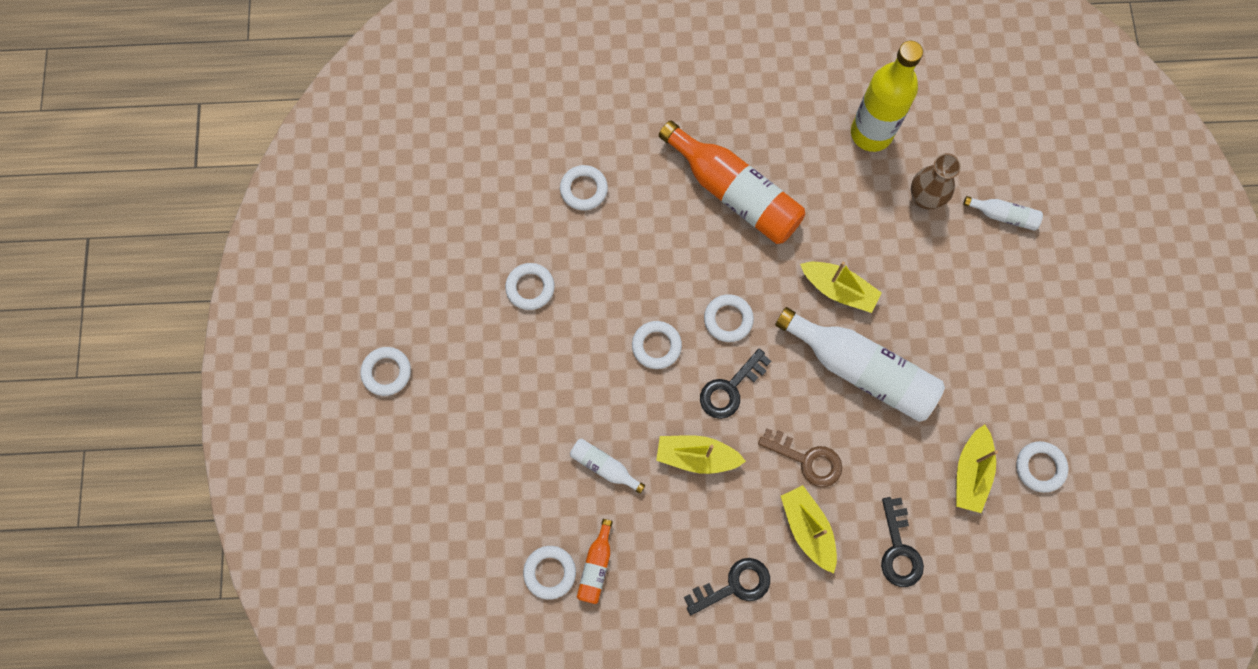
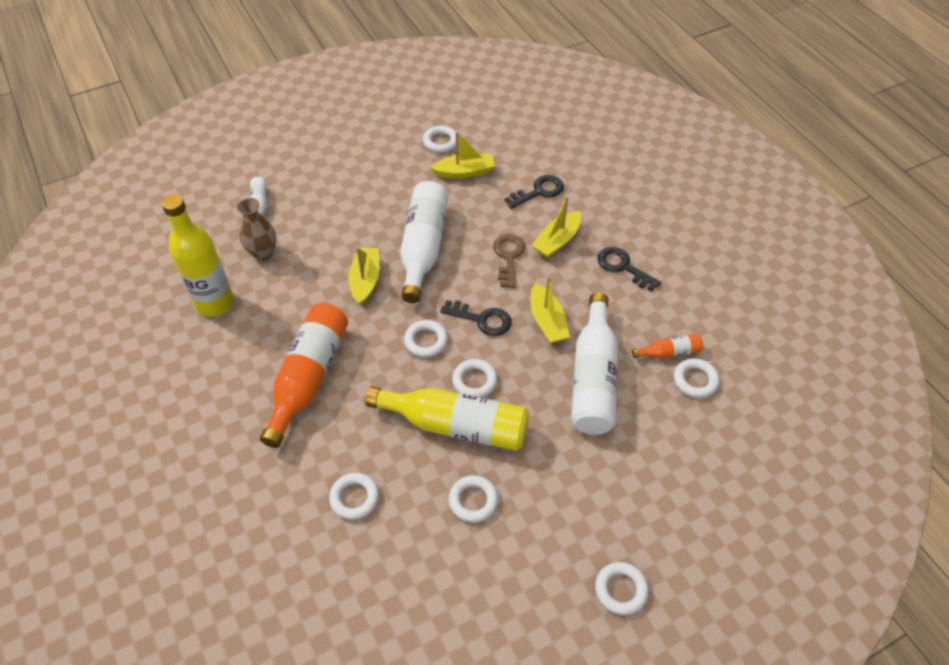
camera: 115 degrees left, 20 degrees down
(604, 466) = (593, 378): white bottle -> white bottle, size x2.19
(614, 306) = (456, 425): none -> yellow bottle

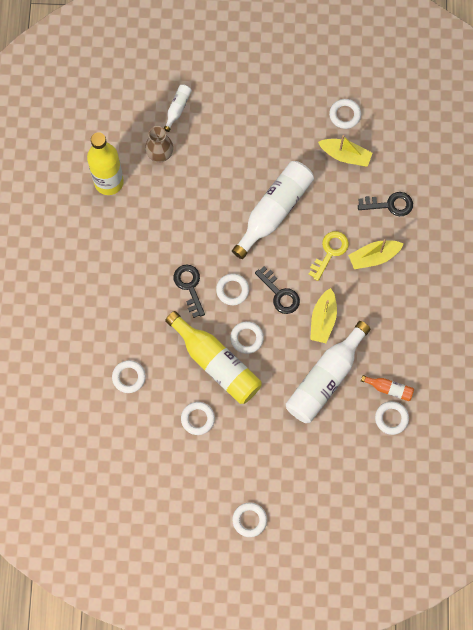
camera: 30 degrees right, 20 degrees up
(309, 377) = (142, 276): orange bottle -> none
(365, 280) = (218, 218): yellow boat -> none
(508, 257) = (330, 252): brown key -> yellow key
(623, 267) = (406, 305): black key -> black key (189, 286)

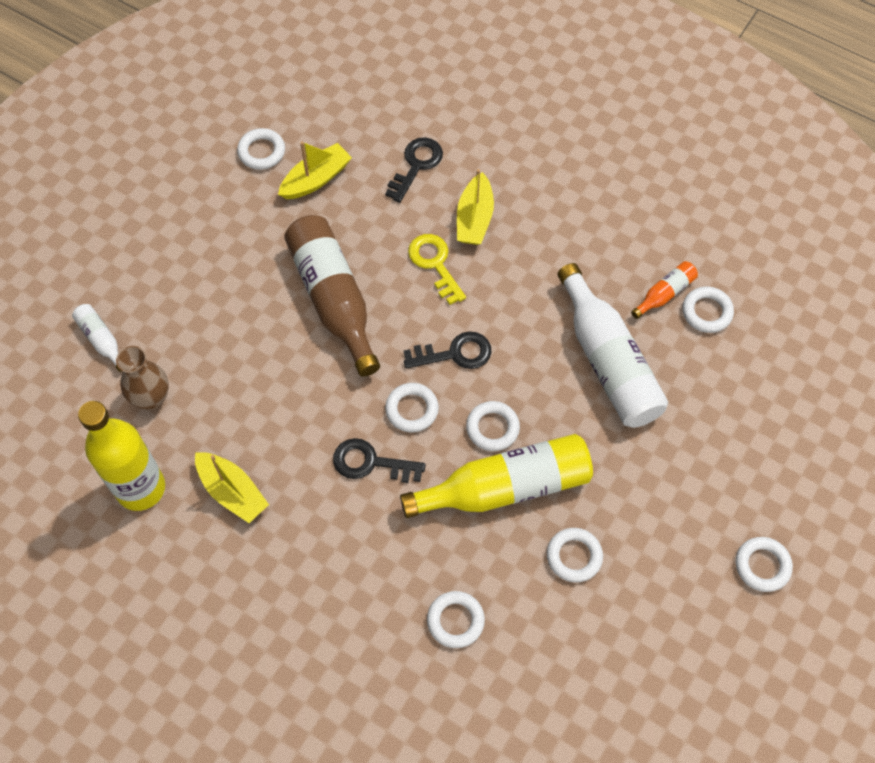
camera: 60 degrees left, 10 degrees down
(274, 211) = (334, 299): white bottle -> brown bottle
(323, 319) = (523, 321): yellow boat -> yellow boat (232, 492)

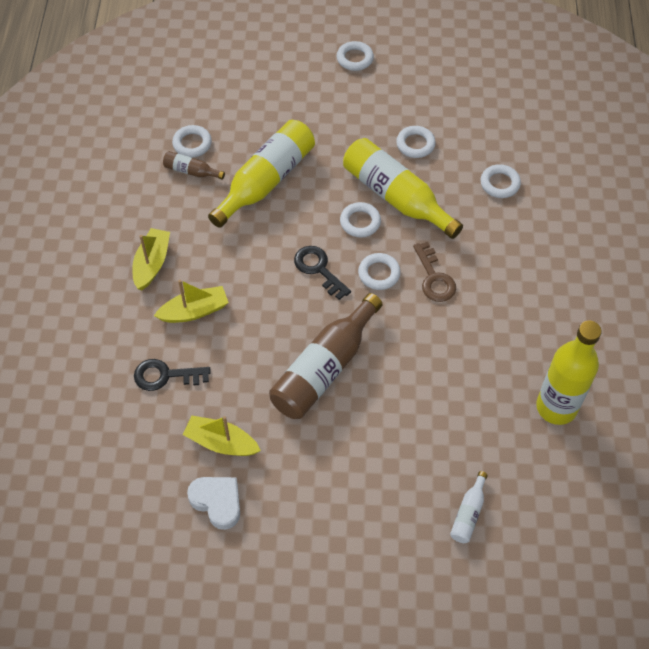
camera: 120 degrees left, 5 degrees down
(151, 398) = (488, 444): brown vase -> none
(232, 492) = (515, 348): yellow boat -> yellow boat (152, 263)
(261, 152) = (217, 502): white ring -> white heart
(370, 462) = (434, 278): black key -> brown key
(435, 264) = (251, 317): yellow key -> none
(608, 361) = (266, 181): white bottle -> yellow bottle
(665, 294) = (191, 171): orange bottle -> brown bottle

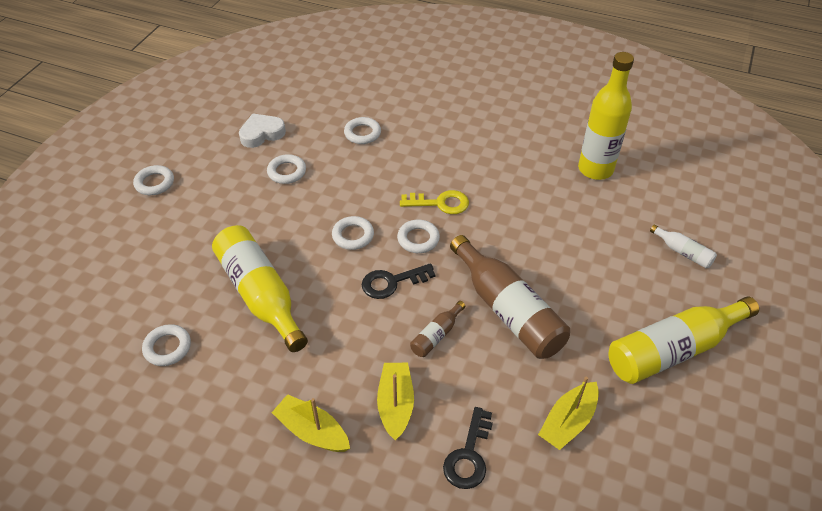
camera: 70 degrees left, 10 degrees down
(191, 171) = (205, 358): brown bottle -> brown bottle (436, 335)
(217, 502) = (638, 444): white heart -> white heart (262, 134)
(396, 197) = (338, 202): yellow bottle -> yellow bottle (673, 350)
(434, 278) = (440, 203): brown key -> yellow key

